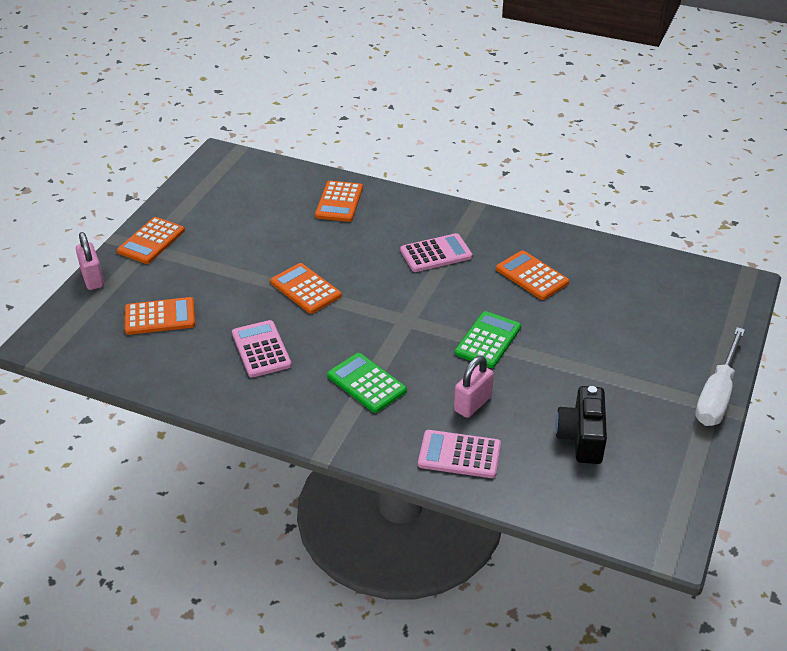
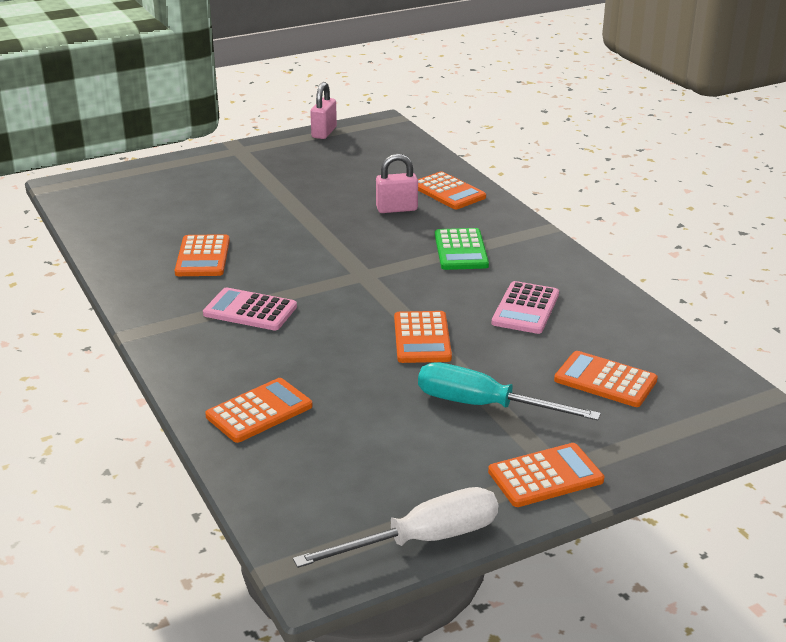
camera: 140 degrees left, 10 degrees down
(92, 279) = (659, 461): pink padlock -> pink padlock (324, 132)
(221, 263) = (484, 405): none -> turquoise screwdriver
(459, 455) = (448, 192): pink calculator -> orange calculator
(488, 340) = (320, 235): green calculator -> none
(582, 437) = (351, 168): black camera -> none
(717, 395) = (225, 151): white screwdriver -> white screwdriver (422, 540)

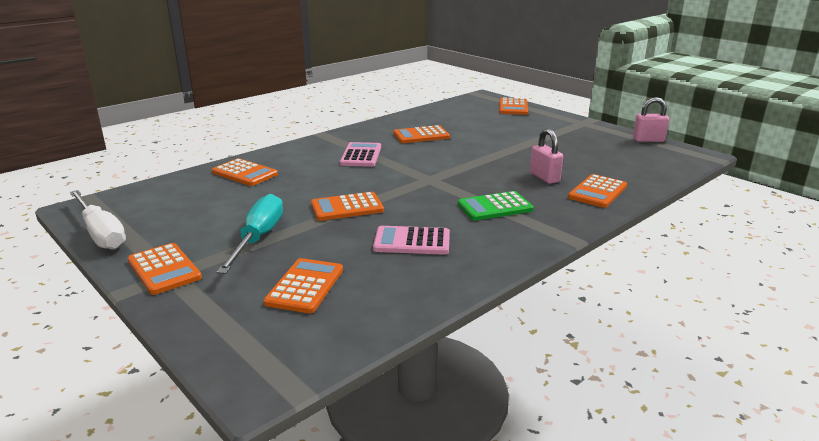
camera: 75 degrees right, 5 degrees down
(139, 176) = (513, 107): none -> orange calculator

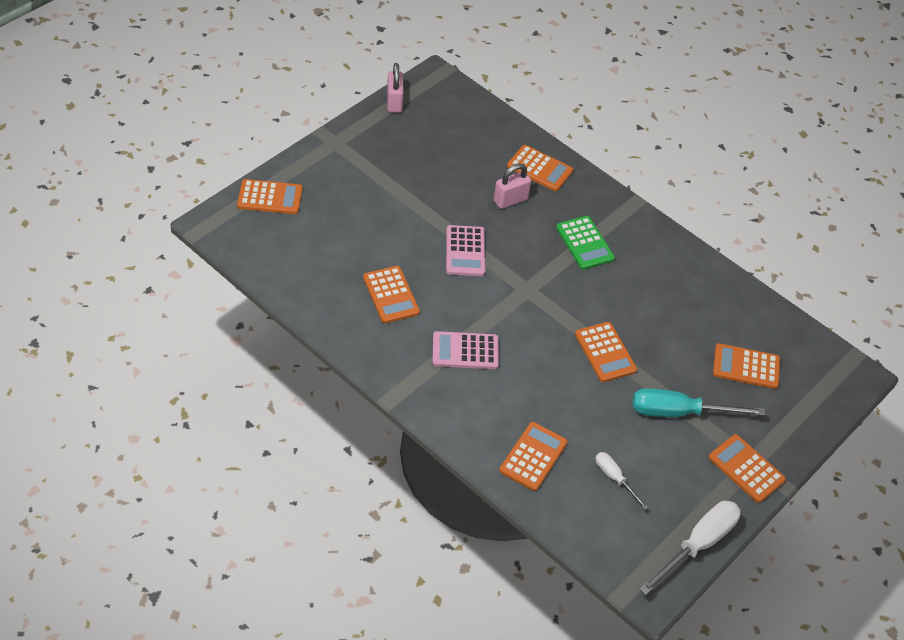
camera: 100 degrees left, 25 degrees up
(164, 269) = (746, 469): orange calculator -> orange calculator turned 90 degrees counterclockwise
(202, 202) = (614, 478): none -> white screwdriver
(412, 241) = (661, 302): pink calculator -> pink calculator (465, 251)

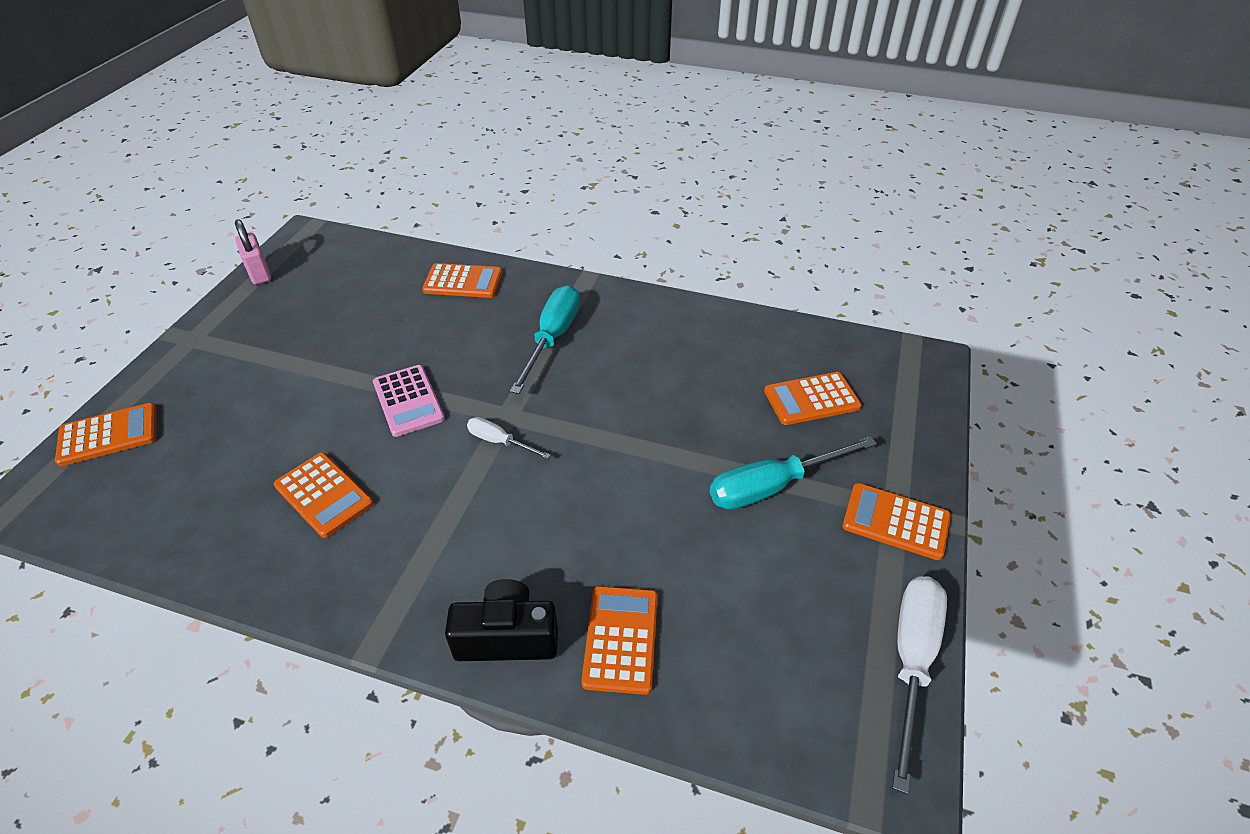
camera: 20 degrees left, 5 degrees down
(465, 351) = (458, 527): pink calculator -> none
(468, 426) = (507, 637): none -> black camera
(510, 200) = (442, 324): pink padlock -> none
(584, 243) = (552, 338): green calculator -> turquoise screwdriver
(605, 352) = (642, 451): orange calculator -> none
(614, 478) = (747, 616): white screwdriver -> white screwdriver (499, 441)

